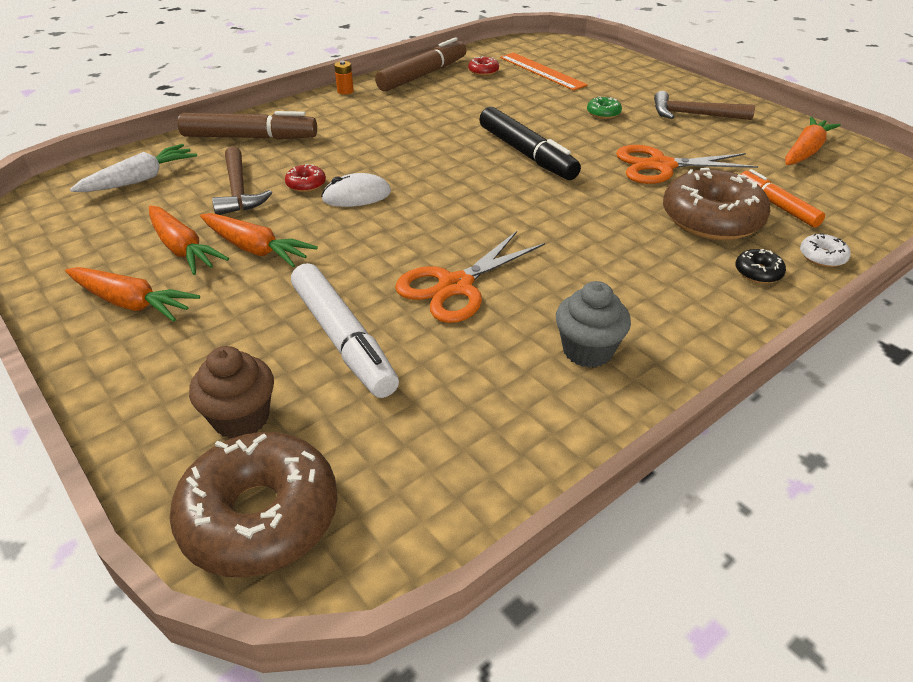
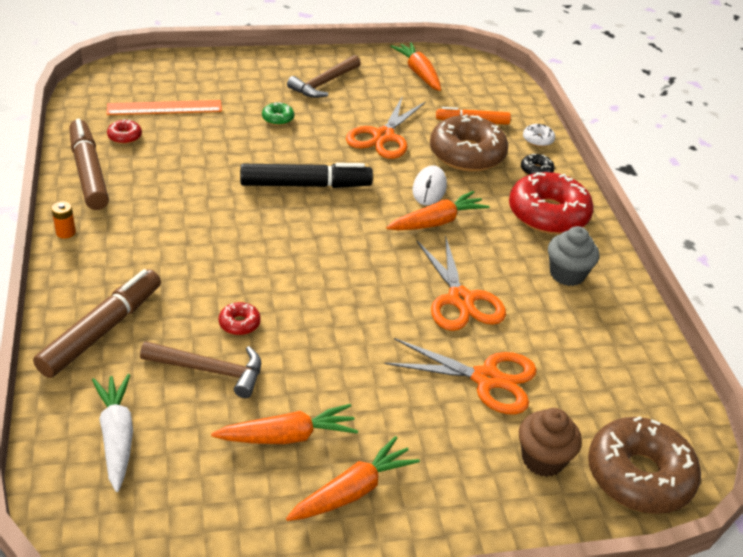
camera: 65 degrees left, 0 degrees up
(256, 249) = (326, 389): orange carrot -> orange carrot (437, 222)
(343, 339) = (486, 379): white marker -> orange scissors
(356, 196) = (288, 301): white mouse -> white mouse (429, 188)
(685, 304) = (548, 214): none -> red donut

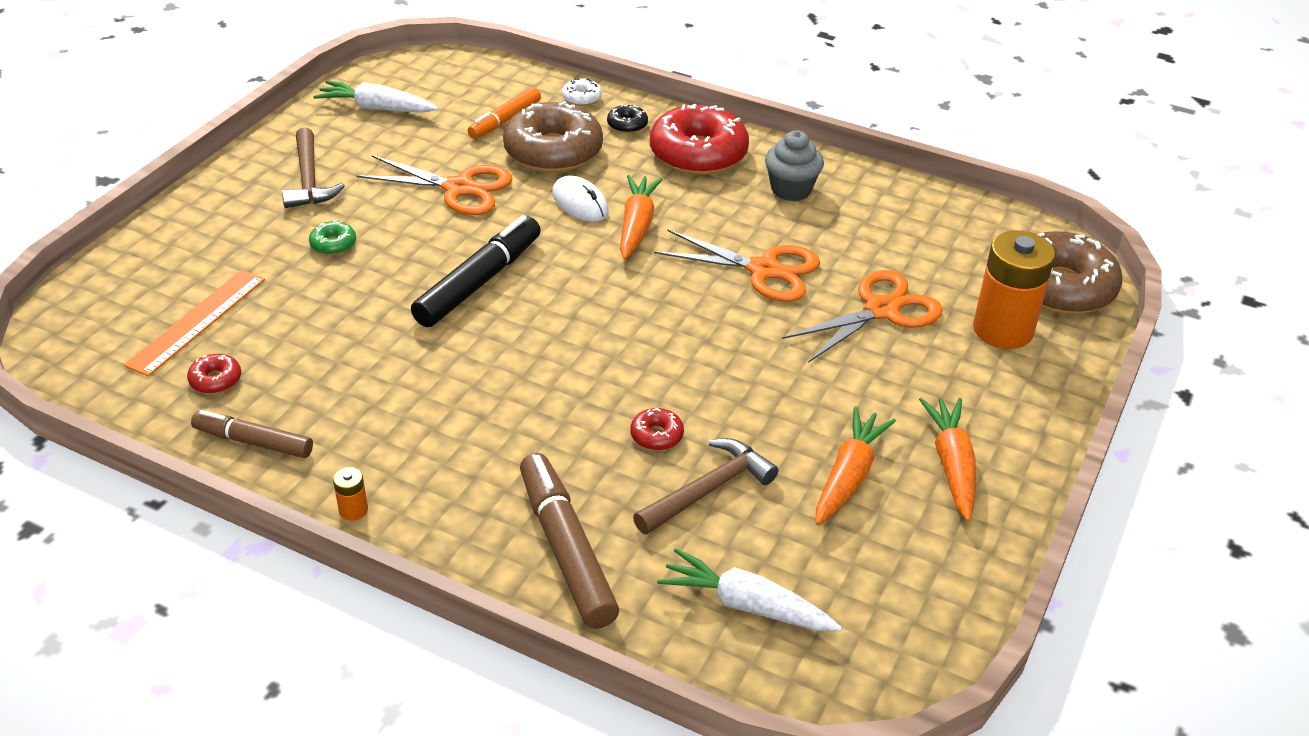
camera: 50 degrees left, 0 degrees up
(88, 172) = (253, 442): brown marker -> brown marker, size x0.63
(383, 136) = (459, 188): orange scissors -> orange scissors turned 45 degrees counterclockwise
(418, 73) = (376, 108): orange carrot -> white carrot
(543, 459) = (1003, 330): brown cupcake -> orange battery

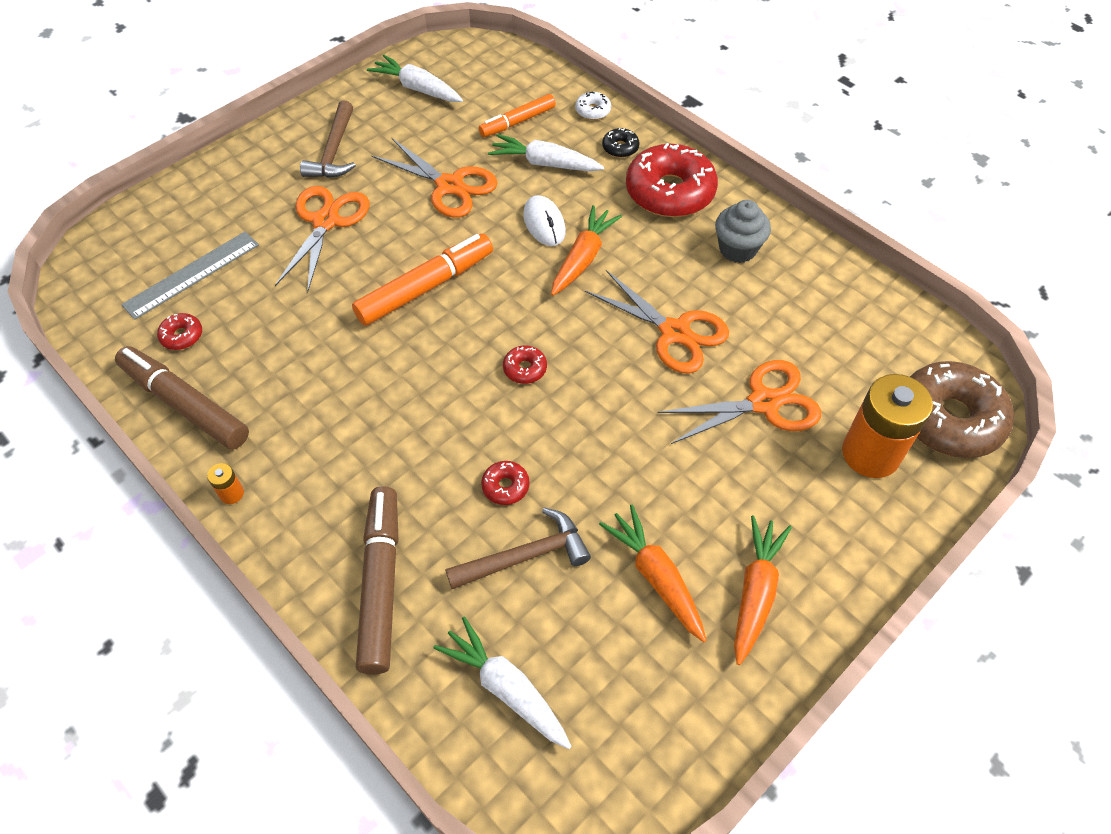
camera: 20 degrees right, 15 degrees up
(197, 321) = (192, 274): orange ruler -> grey ruler
(253, 442) = (185, 404): brown marker -> brown marker, size x1.59
(333, 244) = (326, 221): green donut -> orange scissors
(479, 282) = (425, 287): black marker -> orange marker
(553, 151) = (544, 163): brown donut -> white carrot
(624, 331) = (525, 369): none -> red donut
(849, 475) = (655, 576): orange carrot -> orange carrot turned 75 degrees counterclockwise

